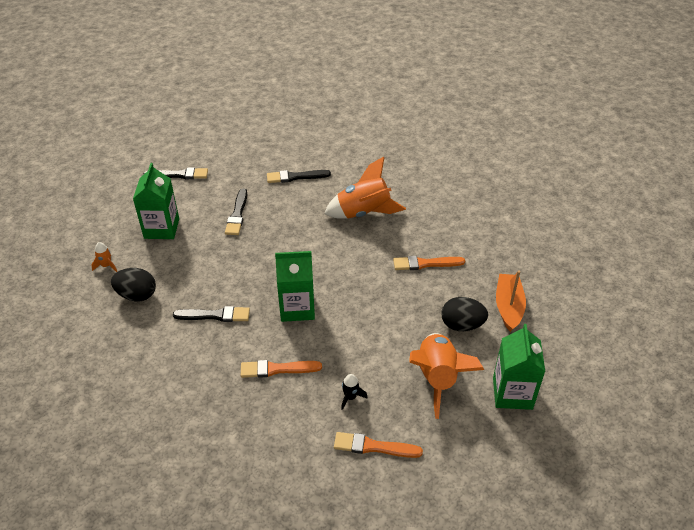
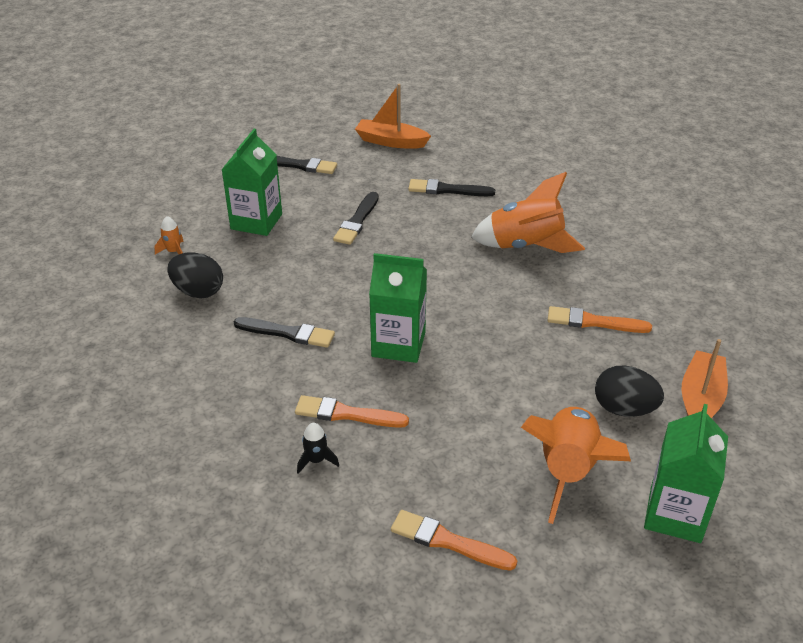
camera: 15 degrees right, 5 degrees down
(242, 143) = (391, 141): none -> orange boat
(350, 397) = (435, 470): black rocket -> black rocket (316, 460)

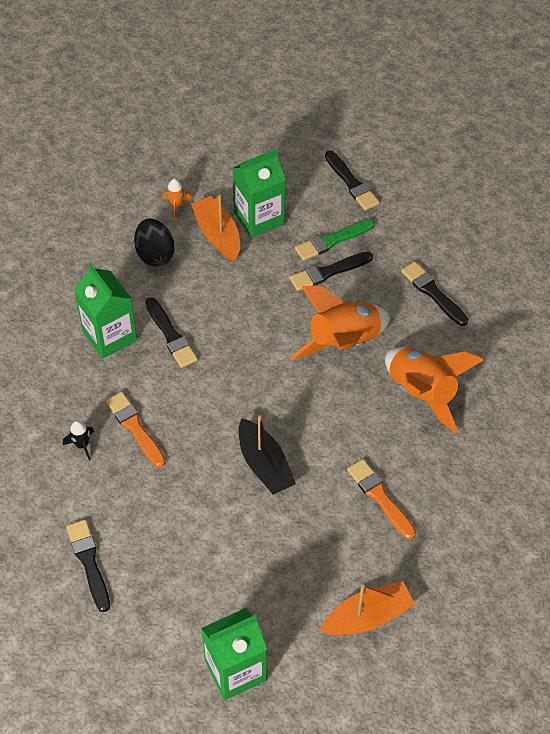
camera: 45 degrees right, 15 degrees up
(333, 203) = (332, 241): none -> green brush
(391, 141) = (452, 208): orange boat -> orange boat (217, 235)
(398, 344) = (227, 403): green carton -> green carton (109, 336)
(448, 541) = (89, 562): orange brush -> black brush
(485, 362) = (264, 465): none -> black boat
(568, 471) = (212, 584): orange rocket -> orange rocket (344, 342)
(624, 409) = (306, 577): black egg -> none

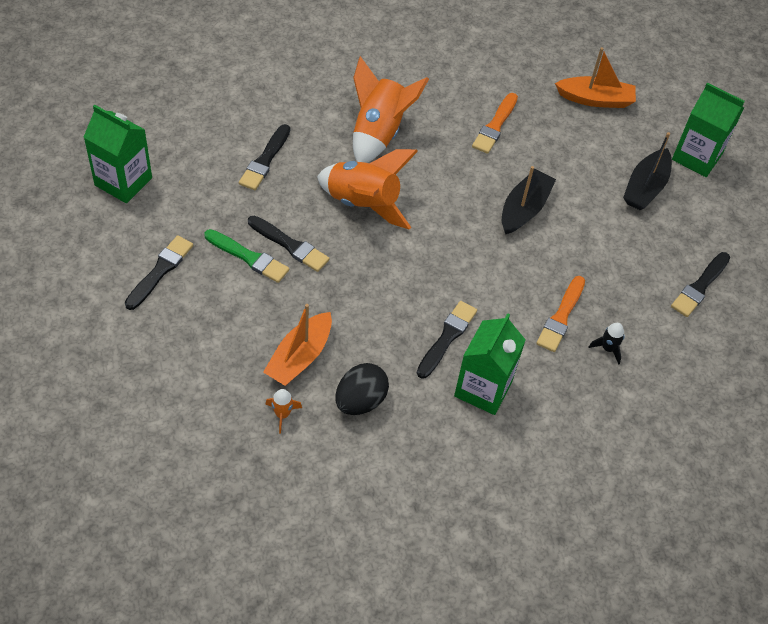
camera: 125 degrees left, 0 degrees up
(227, 590) = (645, 187): none -> black boat
(259, 218) = (255, 330): green carton -> green carton (123, 181)
(367, 617) = (595, 99): orange boat -> orange boat turned 150 degrees clockwise

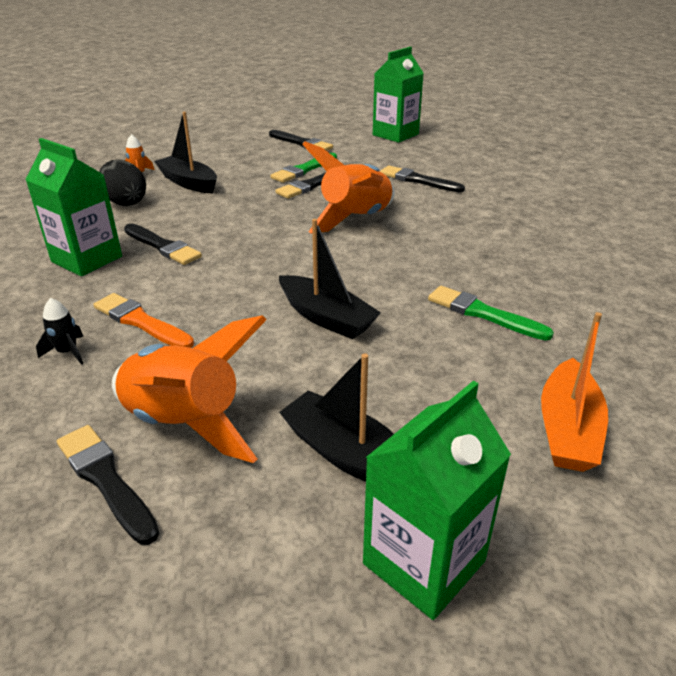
camera: 105 degrees right, 20 degrees down
(299, 357) = (189, 183): orange boat -> black boat
(378, 132) = (460, 234): orange rocket -> orange rocket (185, 422)
(495, 126) = (483, 313): orange brush -> green brush

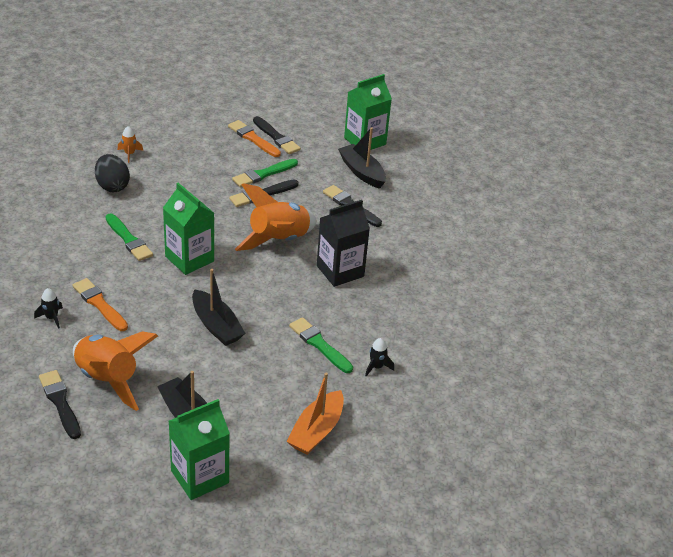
camera: 10 degrees right, 5 degrees up
(87, 259) = (74, 241): green carton -> green carton (189, 259)
(162, 246) = (129, 239): black brush -> green brush
(189, 183) = (166, 172): black boat -> black boat (362, 172)
(276, 147) = (253, 138): none -> orange brush
(450, 235) = (340, 271): none -> black carton
(580, 325) = (376, 367): none -> black rocket

